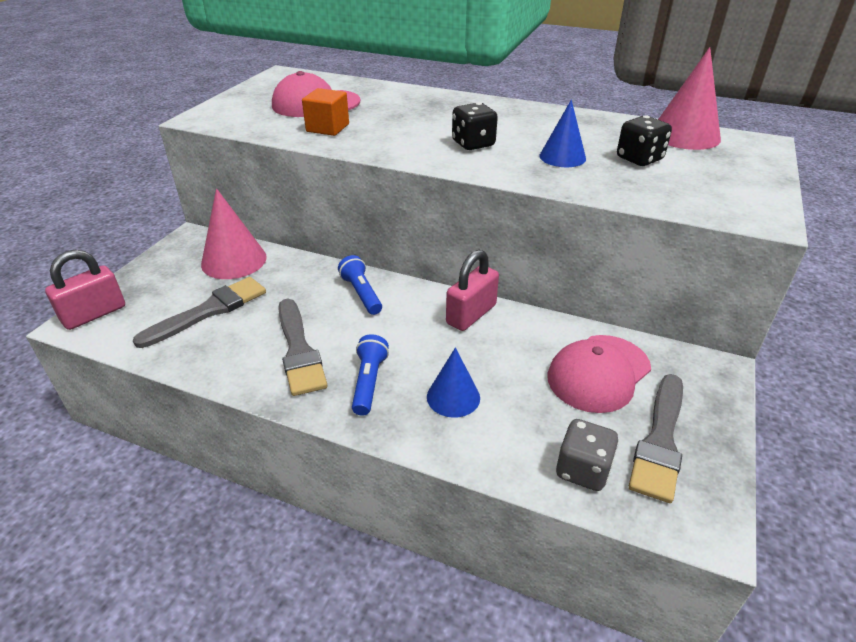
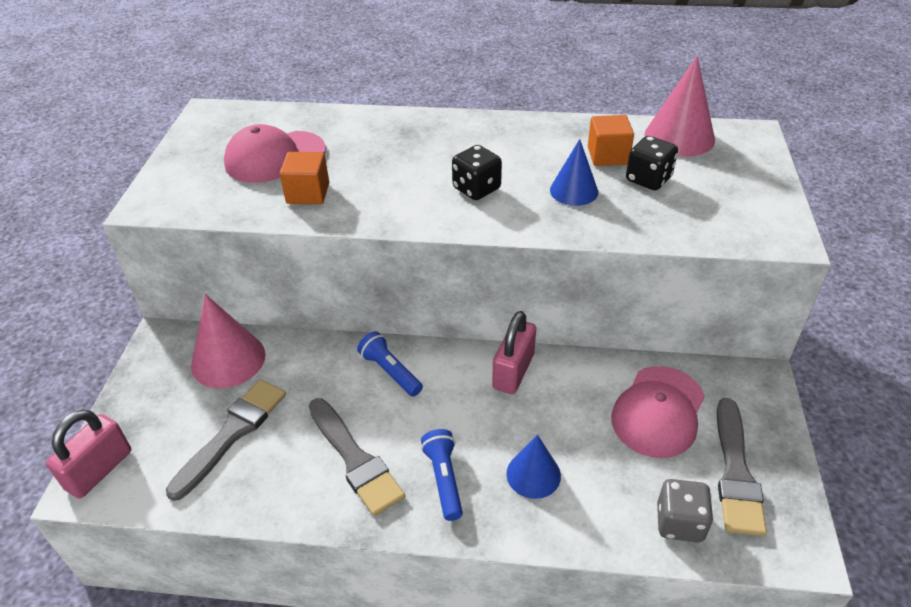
camera: 15 degrees left, 5 degrees up
(607, 139) = (608, 155): none -> orange cube

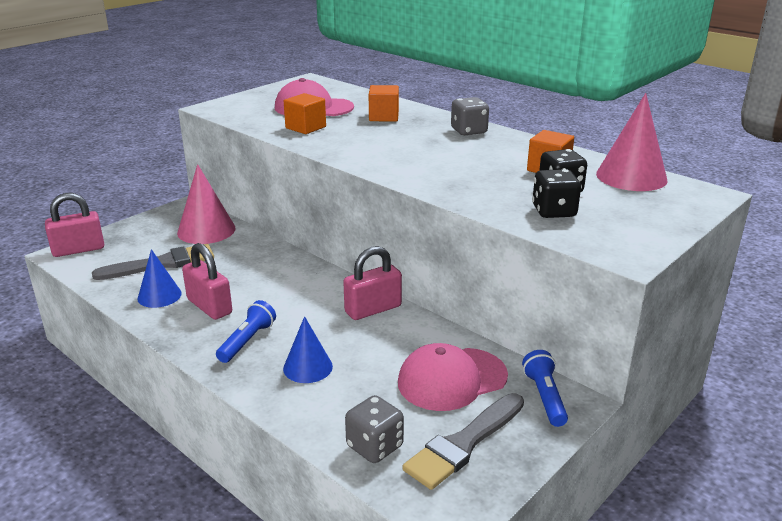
camera: 35 degrees right, 15 degrees down
(355, 459) = (209, 306): grey brush -> pink padlock
(370, 142) = (384, 117): none -> orange cube
(390, 372) = (291, 275): blue flashlight -> blue flashlight (545, 397)
(476, 189) = (417, 156): black dice -> black dice (553, 211)
(478, 131) = (469, 131): none -> grey dice
(574, 191) = (487, 178): blue cone -> blue cone (159, 296)

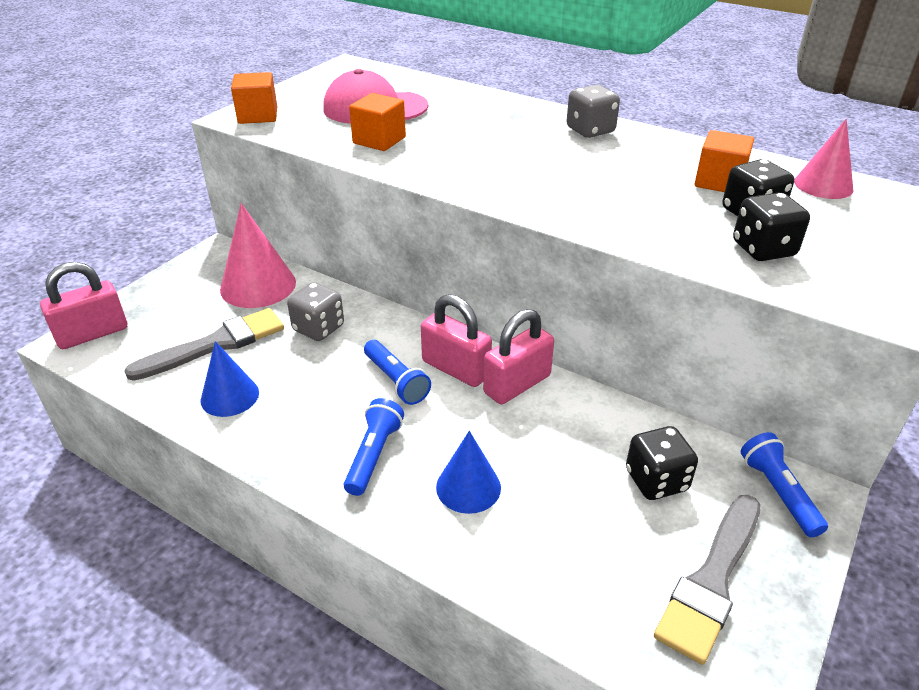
camera: 10 degrees left, 10 degrees up
(209, 306) = (303, 405): pink padlock -> pink padlock (456, 369)
(283, 298) = (396, 381): none -> blue flashlight
(374, 446) = (602, 603): grey dice -> grey dice (318, 328)
(384, 117) = (472, 116): orange cube -> orange cube (258, 116)
(452, 379) = (656, 480): pink cap -> black dice
(631, 177) = (823, 185): pink cone -> pink cone, size x0.64

